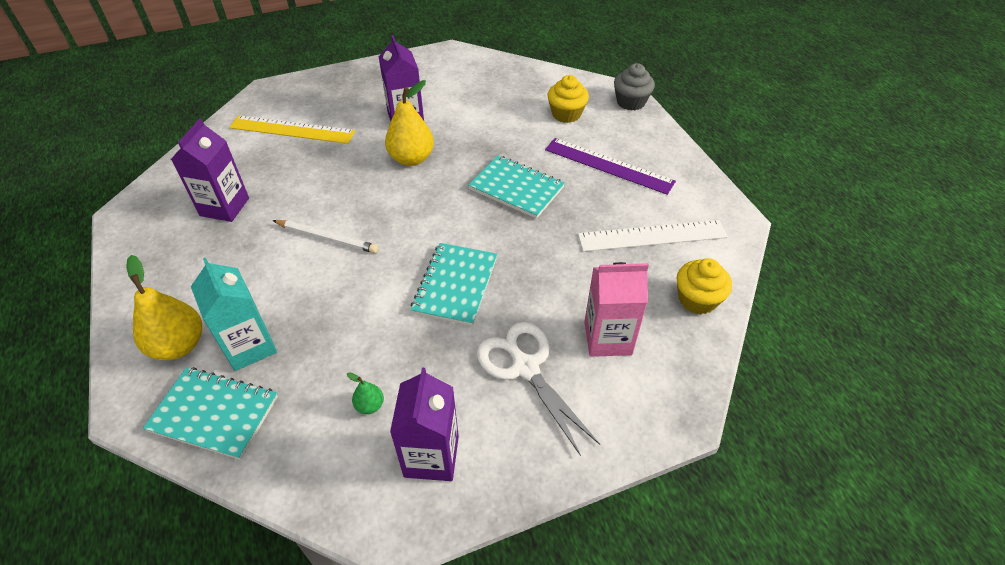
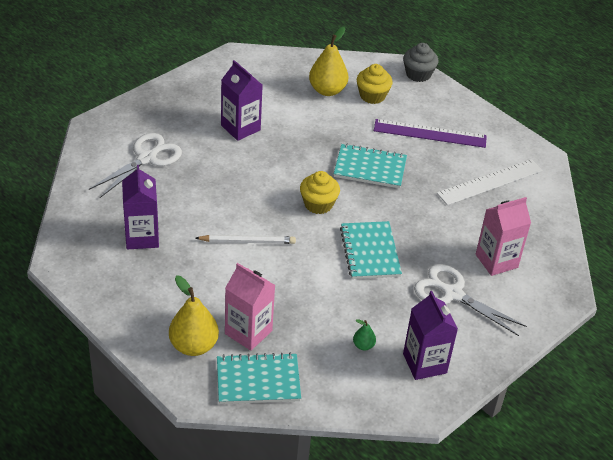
camera: 25 degrees left, 5 degrees down
(249, 346) = (248, 332): turquoise carton -> pink carton
(292, 129) = (147, 158): yellow ruler -> white scissors
(411, 158) = (270, 162): yellow pear -> yellow pear (327, 90)
(697, 299) = (542, 220): yellow cupcake -> yellow cupcake (318, 204)

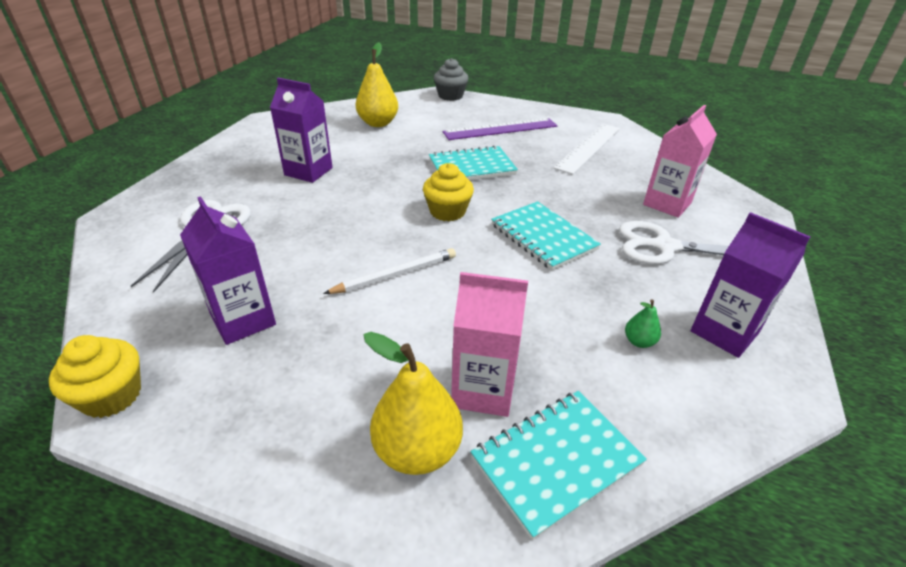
camera: 25 degrees left, 5 degrees down
(372, 95) = (424, 117): yellow cupcake -> yellow cupcake (111, 395)

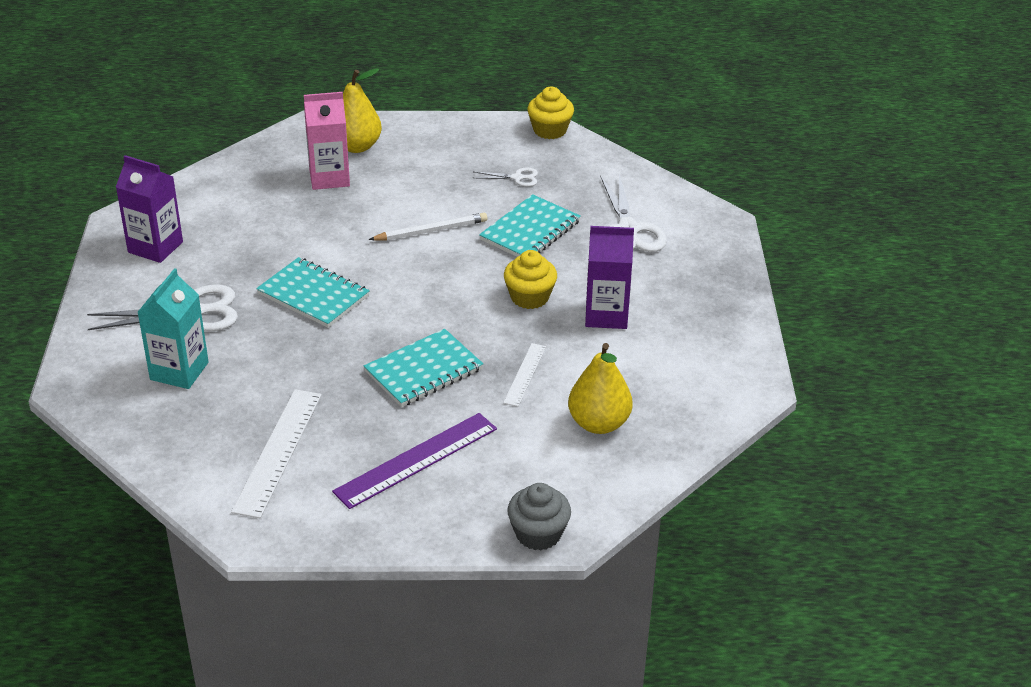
camera: 160 degrees right, 0 degrees up
(243, 320) = (517, 178): purple carton -> white scissors
(395, 275) = (431, 231): white pencil -> white pencil turned 150 degrees counterclockwise
(402, 152) = (525, 374): none -> white ruler
(447, 211) = (420, 301): yellow cupcake -> yellow cupcake (529, 297)
(556, 461) = (276, 158): turquoise notebook -> turquoise notebook (530, 231)
(639, 341) = (224, 226): green pear -> none
(667, 204) = (179, 371): pink carton -> turquoise carton

